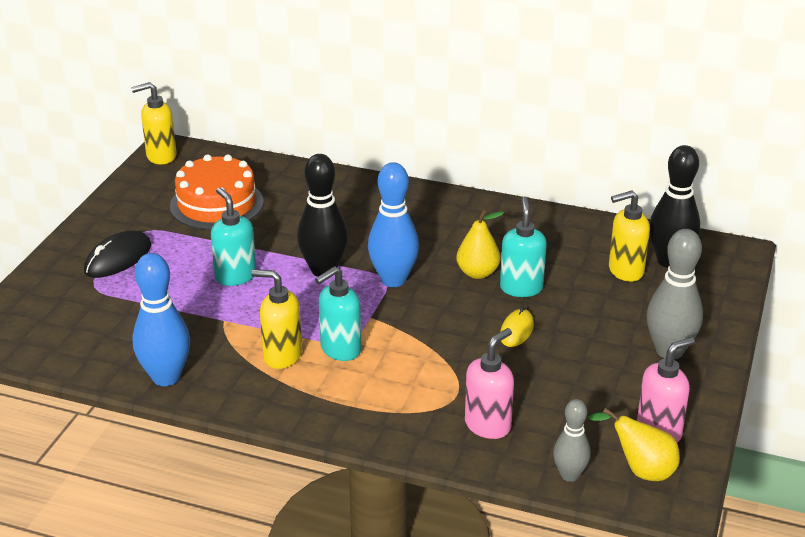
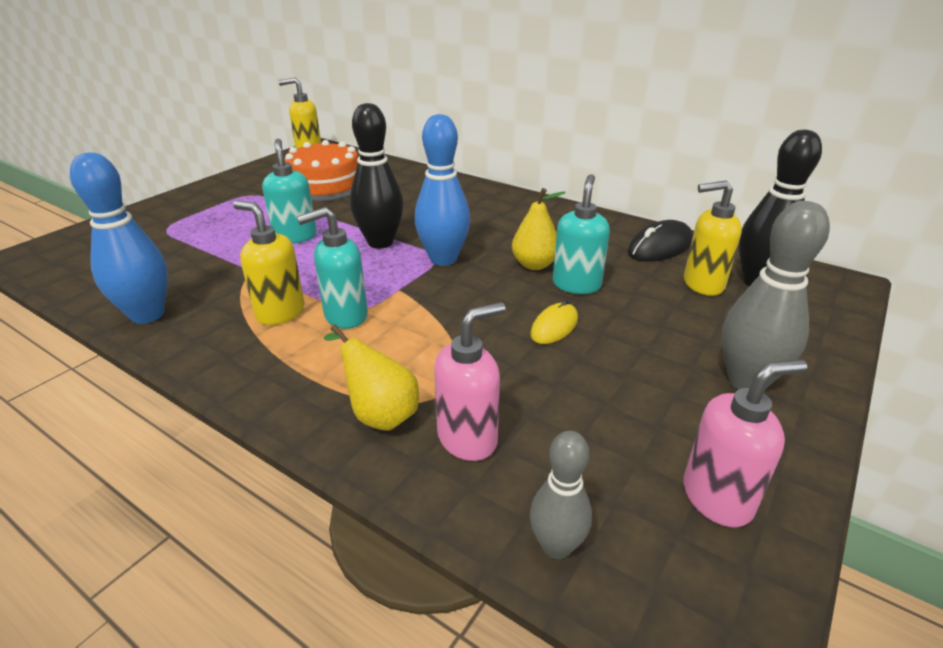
camera: 15 degrees right, 0 degrees up
(118, 258) = (207, 211): black mouse -> black mouse (660, 247)
(641, 470) = (676, 563): yellow pear -> yellow pear (379, 413)

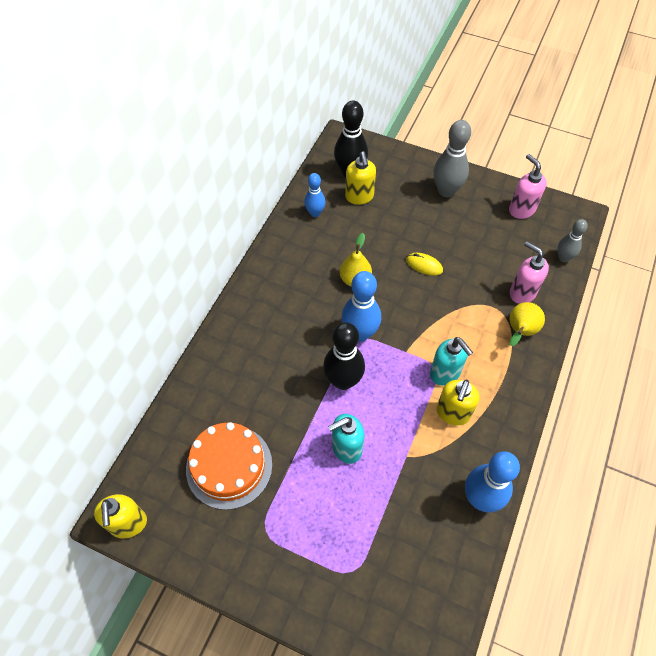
camera: 100 degrees left, 25 degrees up
(576, 284) = (375, 256): turquoise soap dispenser -> none
(660, 247) = (315, 213): black mouse -> blue bowling pin

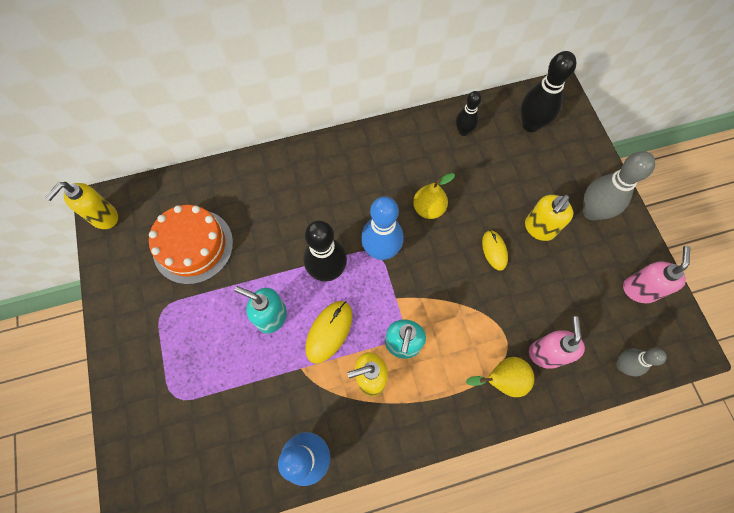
camera: 50 degrees right, 10 degrees up
(315, 213) = (463, 131): blue bowling pin -> black bowling pin
(359, 197) = (513, 150): yellow soap dispenser -> yellow soap dispenser (539, 228)
(394, 415) = (329, 332): none -> yellow mouse

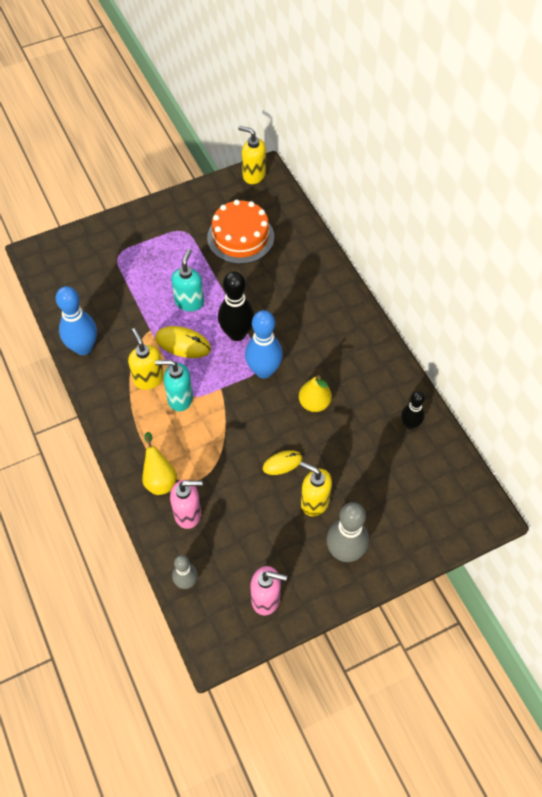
camera: 80 degrees right, 10 degrees down
(531, 124) = (437, 487): black bowling pin -> none

